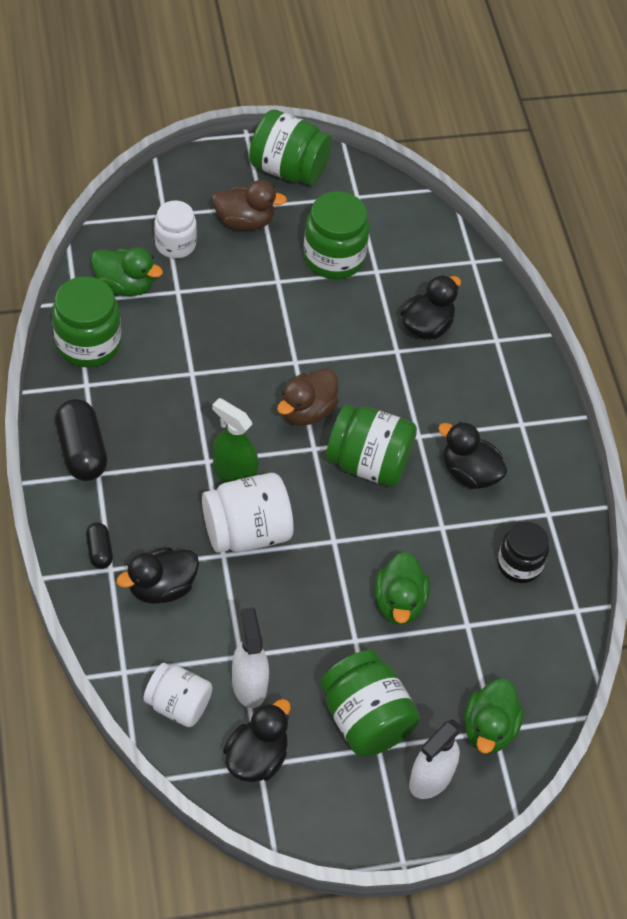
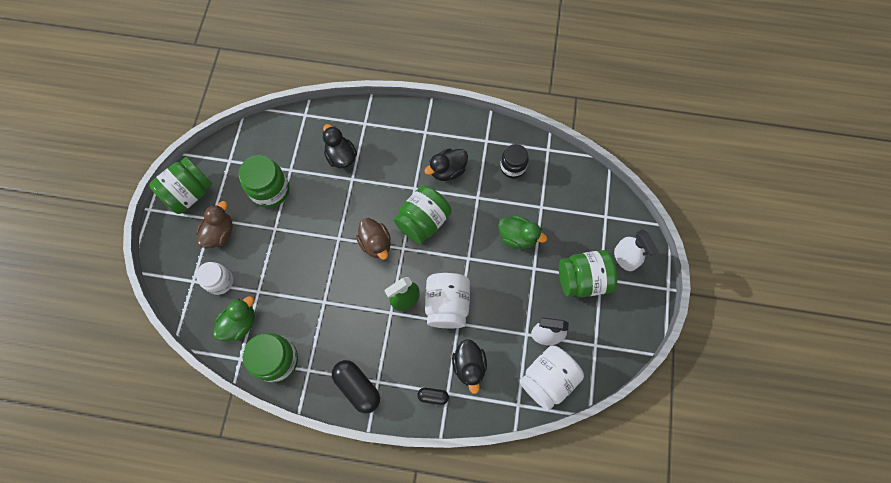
camera: 65 degrees left, 15 degrees up
(81, 451) = (357, 387): black capsule -> black capsule turned 45 degrees clockwise
(178, 704) = (547, 379): white jar -> white jar, size x1.51
(256, 757) = (591, 345): black duck -> none
(489, 729) = (604, 219): green duck -> none

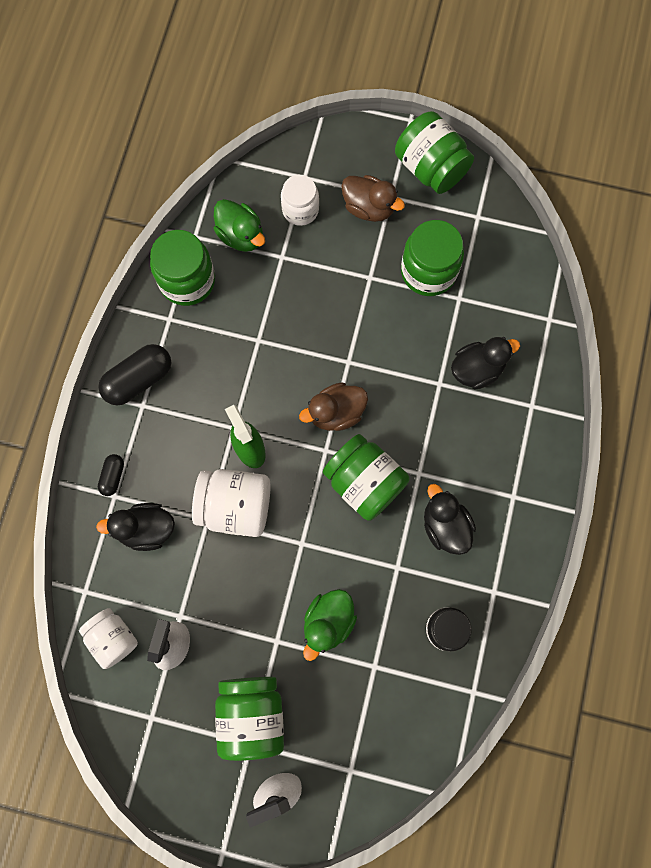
camera: 95 degrees right, 5 degrees up
(547, 379) = (113, 638): white jar -> white jar, size x0.66

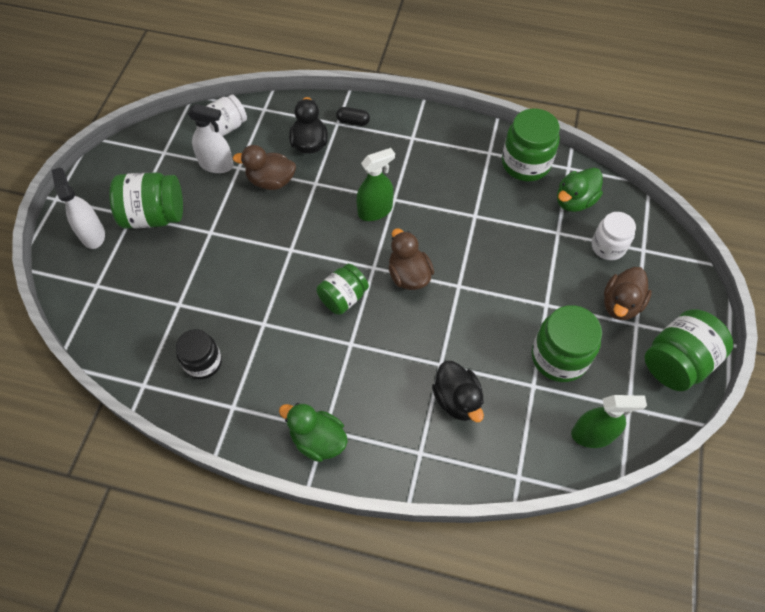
camera: 90 degrees right, 15 degrees down
(138, 379) = (434, 134): black capsule -> none
(203, 573) = (271, 181): none -> brown duck
(235, 506) = (325, 202): white jar -> none
(328, 622) = (221, 269): green duck -> green duck (318, 440)
(364, 482) = (343, 298): green jar -> green jar, size x0.66
(445, 525) = (299, 365): black duck -> none
(506, 251) = (592, 434): none -> green spray bottle

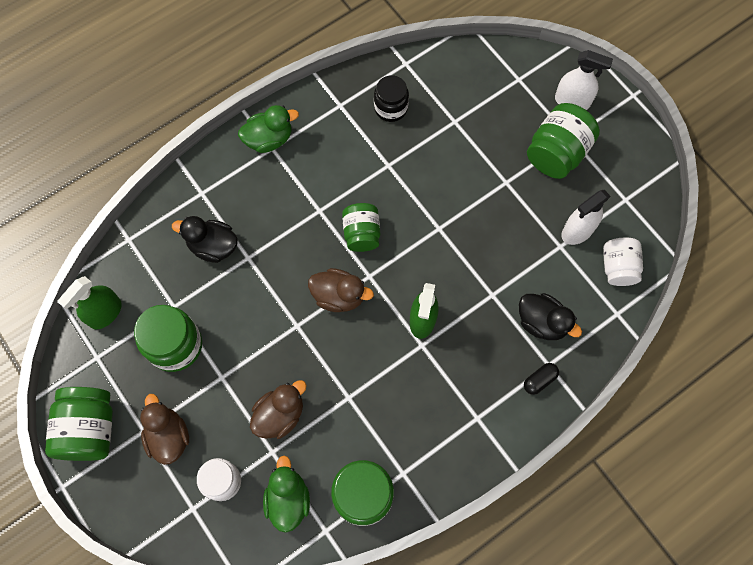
camera: 130 degrees right, 10 degrees up
(271, 181) = (523, 261): brown duck -> brown duck (280, 415)

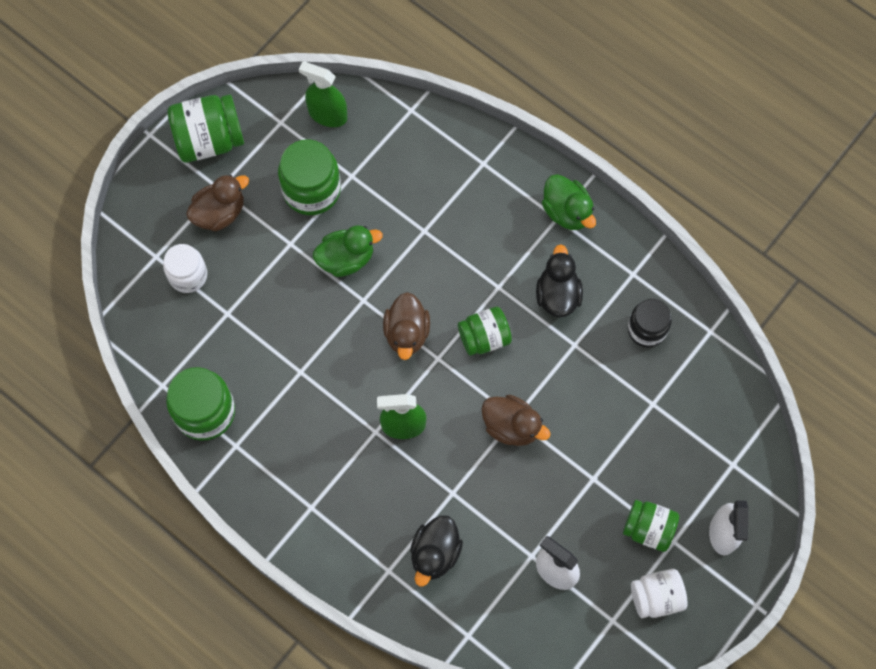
camera: 75 degrees right, 0 degrees up
(213, 246) = (427, 193): black duck -> black duck (557, 295)
(280, 415) = (266, 310): brown duck -> brown duck (511, 426)
(288, 499) = (185, 341): green duck -> green duck (346, 258)
(539, 380) = (368, 564): black capsule -> none
(557, 153) = (648, 529): green jar -> green jar, size x0.66
(618, 267) = (524, 626): white jar -> white jar (656, 597)

